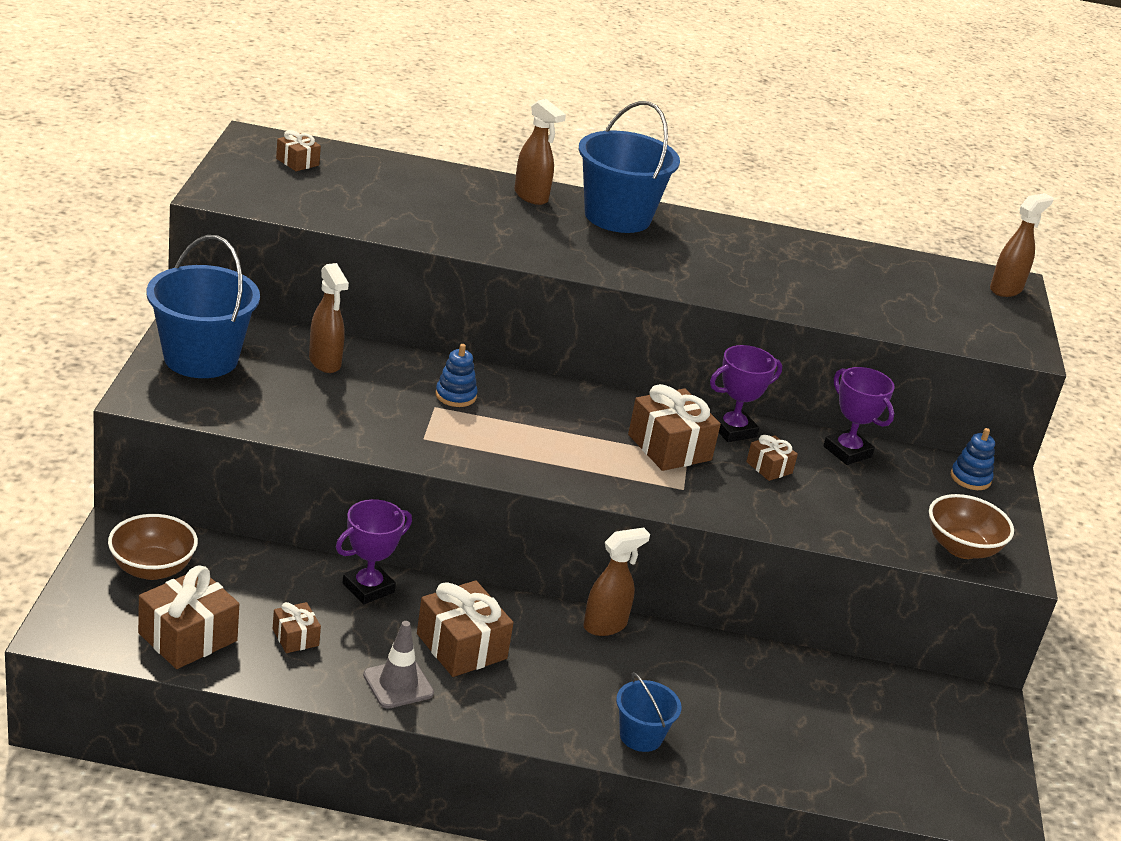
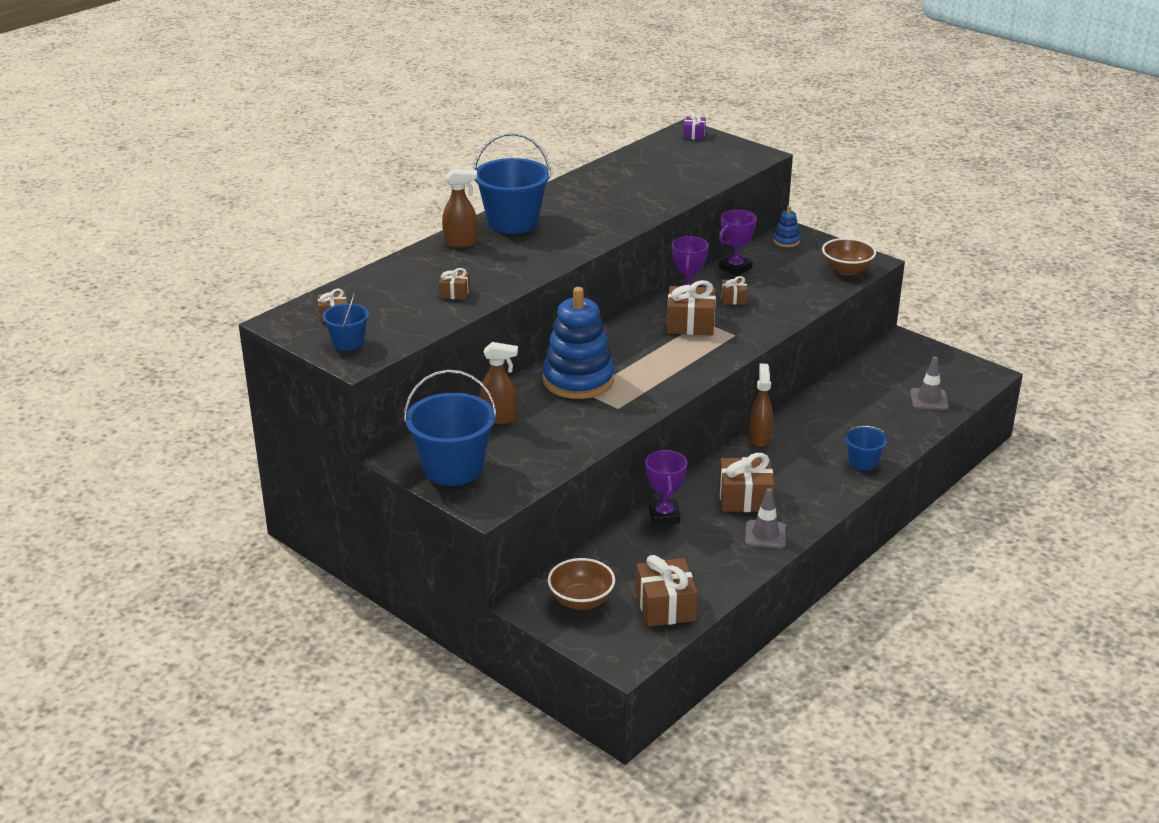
camera: 50 degrees left, 0 degrees up
(250, 182) = (348, 342): none -> blue bucket
(295, 637) = (694, 561): brown gift -> brown gift (454, 293)
(455, 396) = (578, 380): blue stacking toy -> blue stacking toy, size x2.32
(847, 452) = (735, 268): purple trophy -> purple trophy turned 45 degrees counterclockwise
(863, 767) = (929, 399): none -> grey traffic cone
(1006, 289) = (694, 135): brown spray bottle -> purple gift

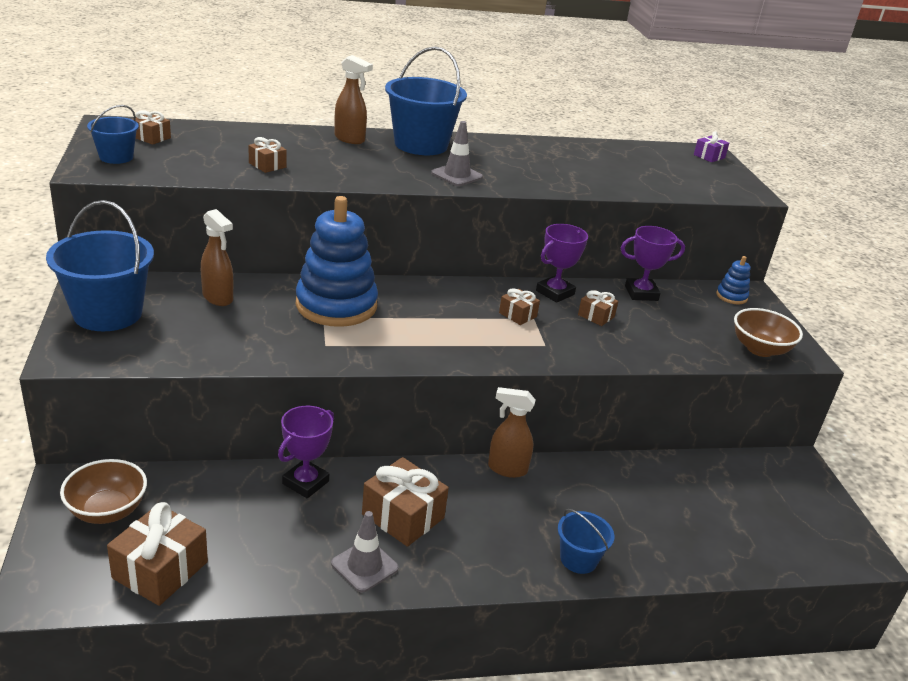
camera: 35 degrees right, 0 degrees up
(690, 324) = (517, 315): brown gift -> brown gift, size x0.54
(759, 438) = (506, 469): brown spray bottle -> brown spray bottle turned 120 degrees counterclockwise
(929, 399) = (749, 540): grey traffic cone -> grey traffic cone (457, 175)

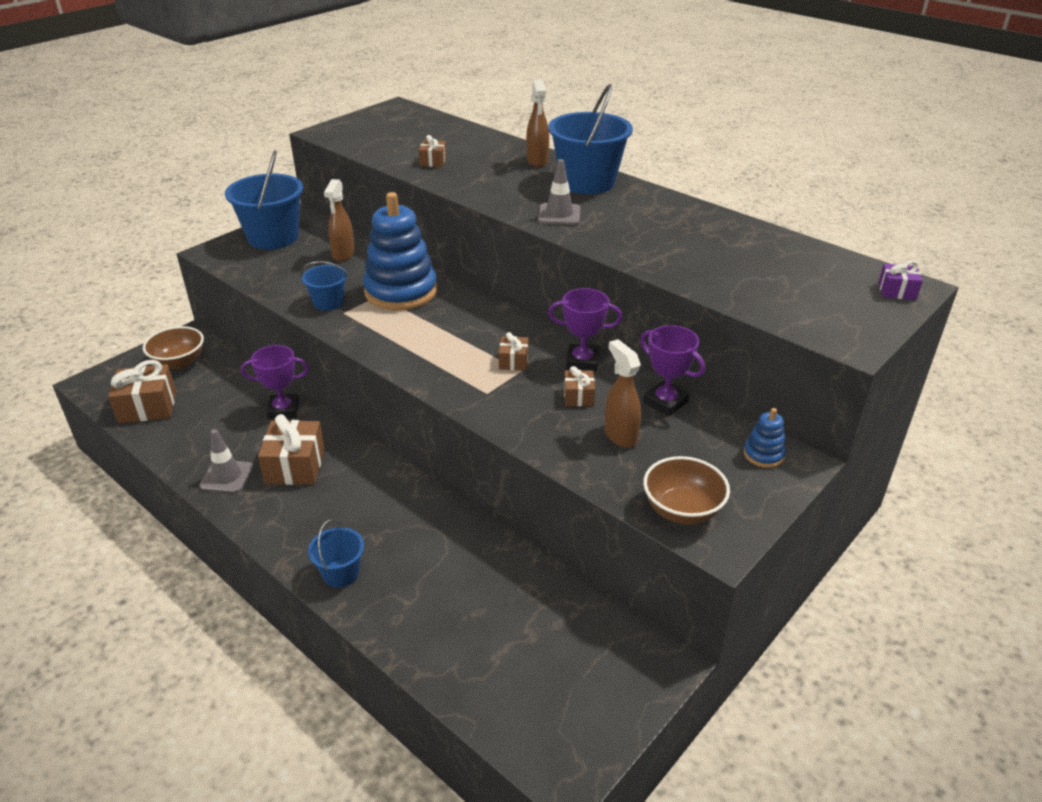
camera: 55 degrees right, 5 degrees up
(116, 157) = (354, 128): blue bucket -> blue bucket (328, 302)
(151, 137) = (402, 122): brown gift -> none
(506, 469) = (409, 485): brown spray bottle -> brown spray bottle (620, 435)

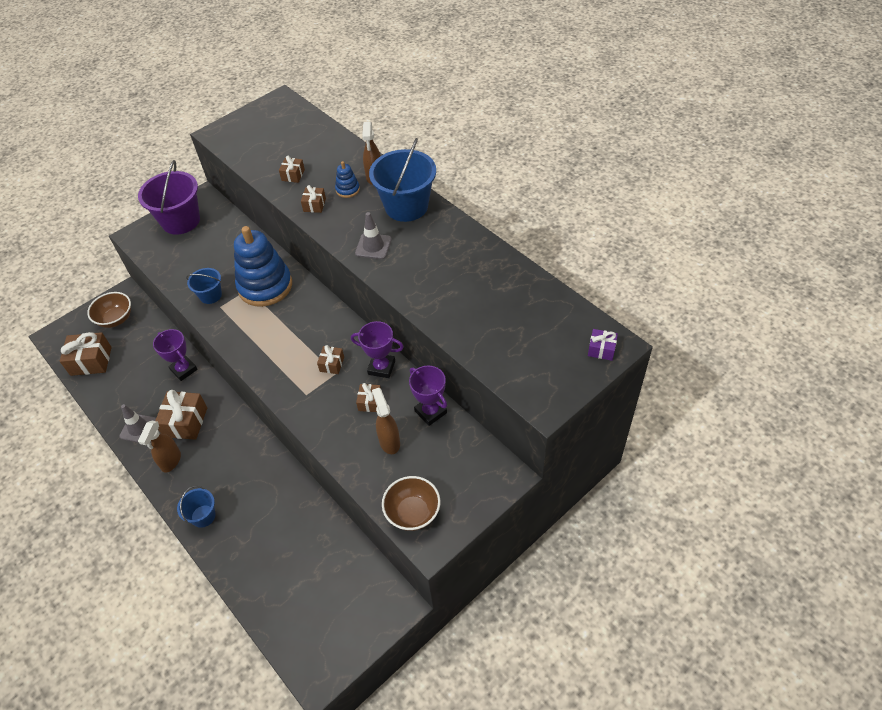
camera: 10 degrees right, 15 degrees up
(273, 237) = (181, 221): blue bucket -> purple bucket
(283, 410) = (184, 370): purple trophy -> purple trophy turned 45 degrees clockwise
(343, 254) = (230, 242): brown spray bottle -> brown spray bottle (171, 461)
(469, 184) = (314, 205): none -> brown gift
(763, 454) = (485, 466): blue stacking toy -> blue stacking toy (347, 190)

